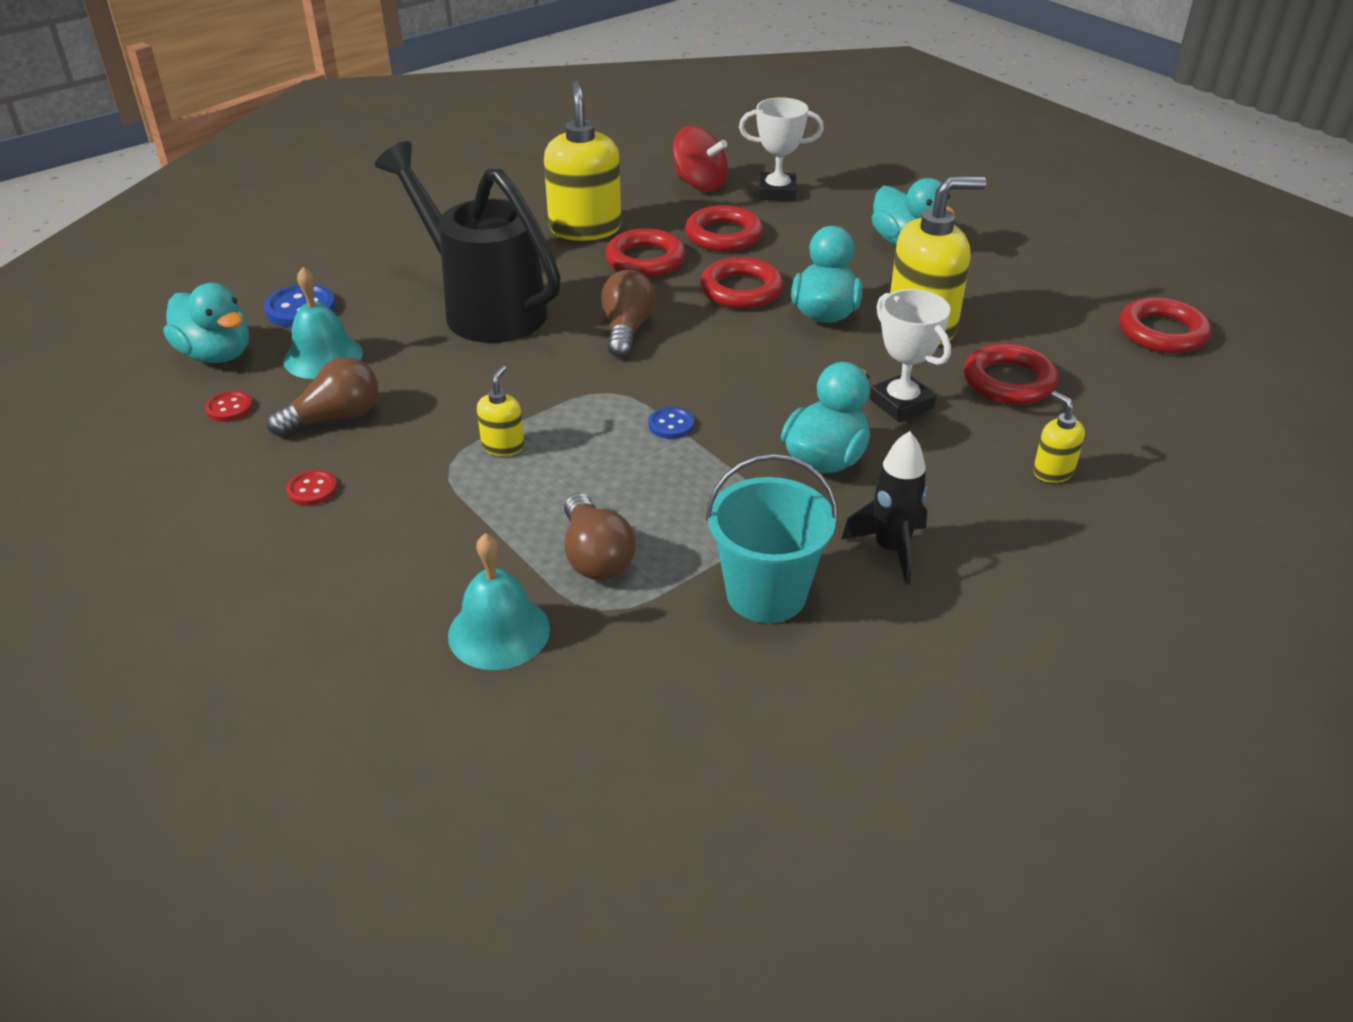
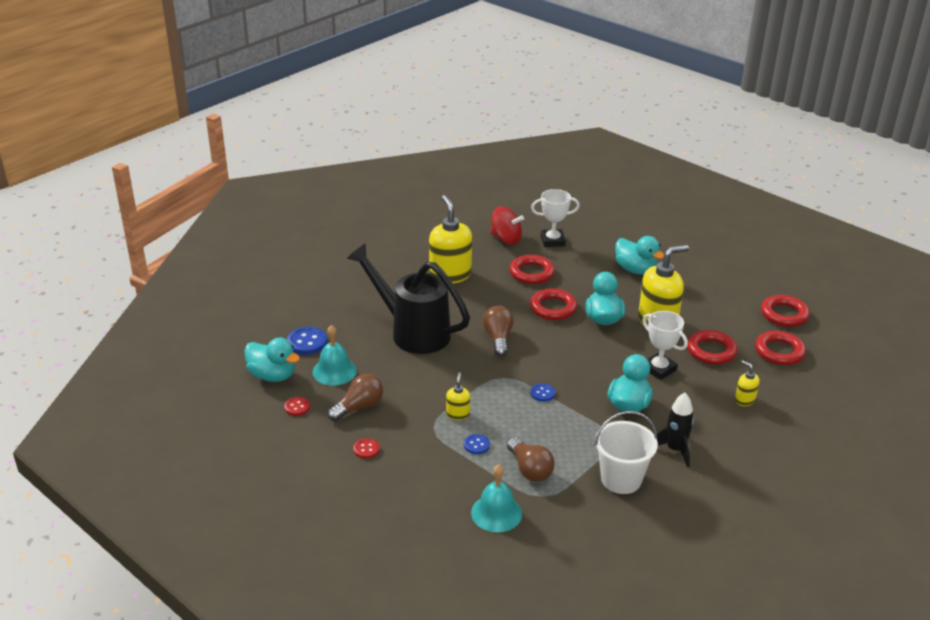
camera: 10 degrees left, 5 degrees down
(514, 502) = (476, 445): none -> blue button
(645, 260) = (492, 293): red ring -> red ring (779, 351)
(766, 594) = (621, 479): turquoise bucket -> white bucket

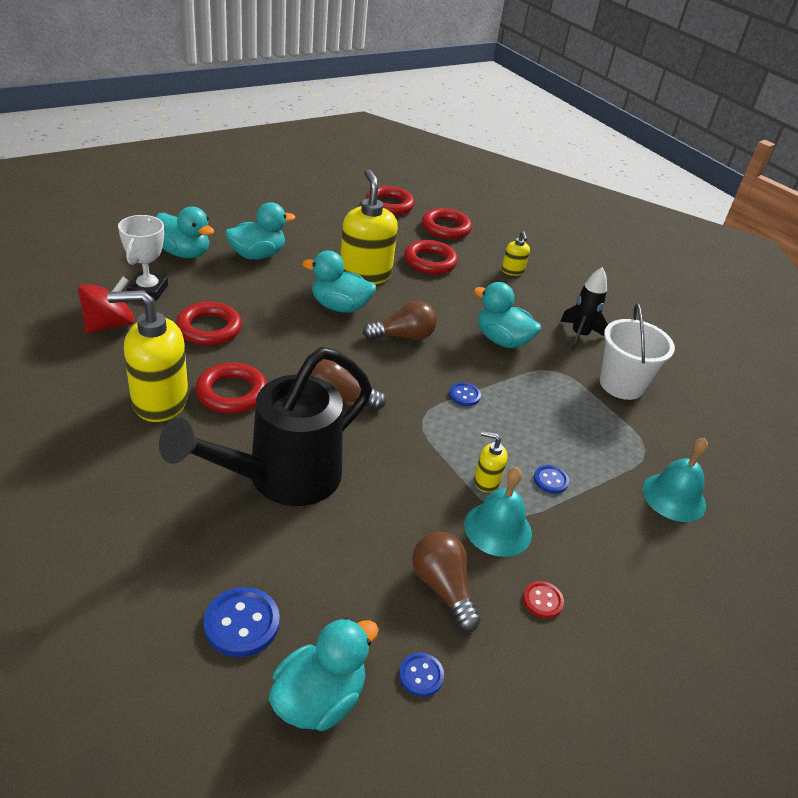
camera: 80 degrees left, 5 degrees up
(297, 407) = (421, 675): red button -> blue button
(334, 371) = (341, 600): turquoise bell -> turquoise bell (498, 529)
(529, 469) = (600, 447): brown light bulb -> brown light bulb (403, 336)
(553, 308) = (297, 335): red ring -> red ring (232, 393)
(607, 241) = (184, 253): none -> turquoise duck
(659, 369) = (448, 301): white trophy -> none
(744, 400) = (512, 271): yellow soap dispenser -> yellow soap dispenser turned 75 degrees counterclockwise

